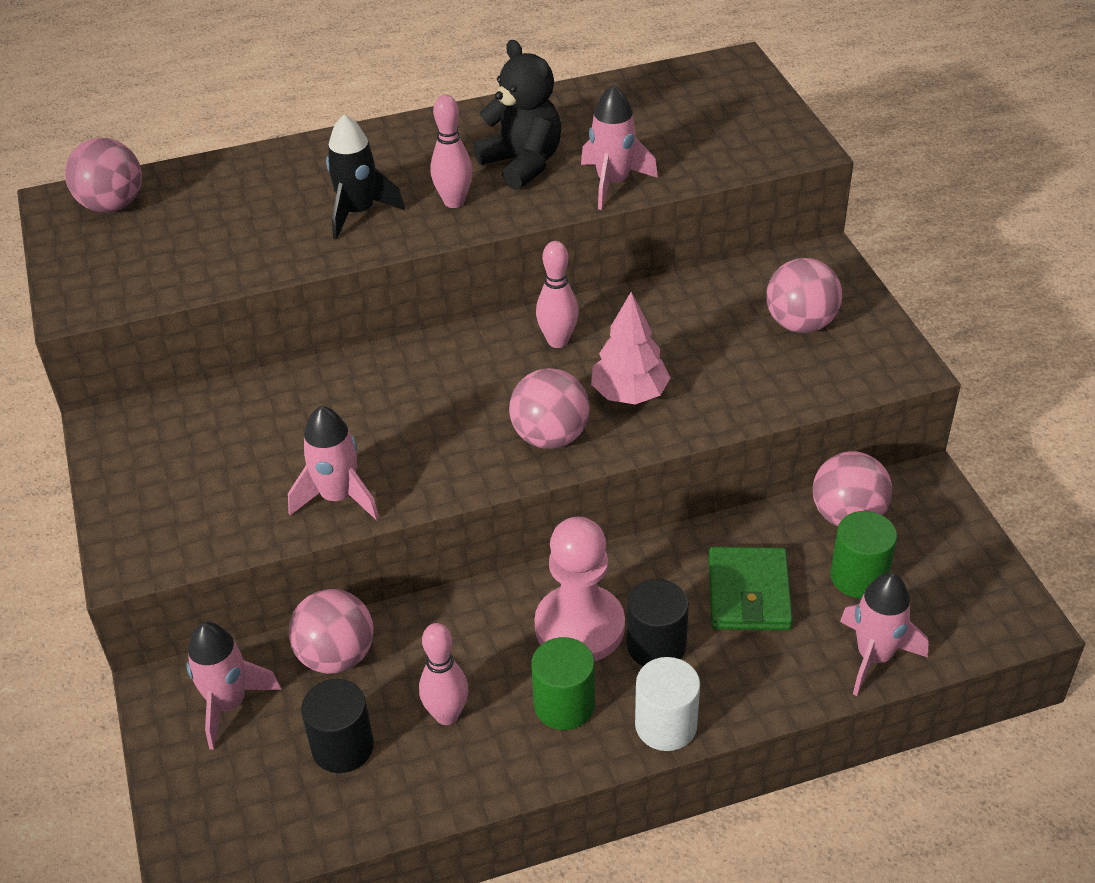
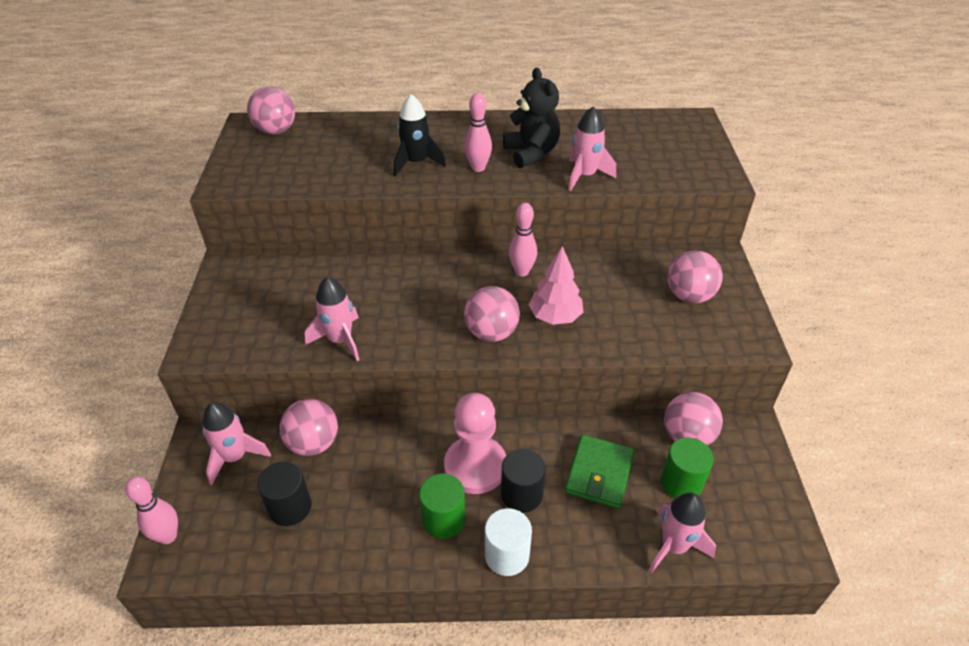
camera: 15 degrees right, 0 degrees up
(447, 715) = (364, 504): pink bowling pin -> pink bowling pin (168, 536)

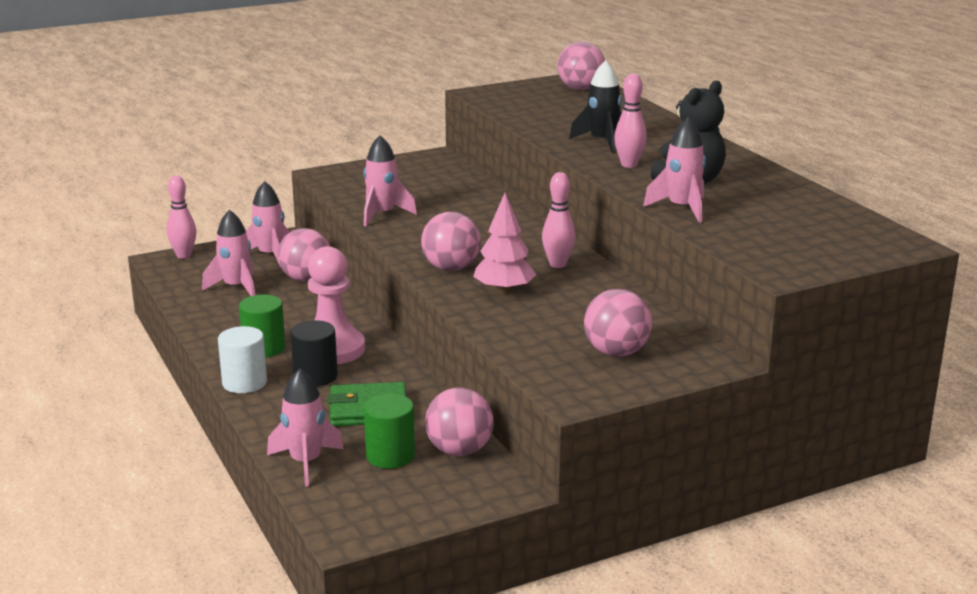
camera: 65 degrees right, 20 degrees down
(290, 507) = (236, 287): black cylinder -> pink rocket

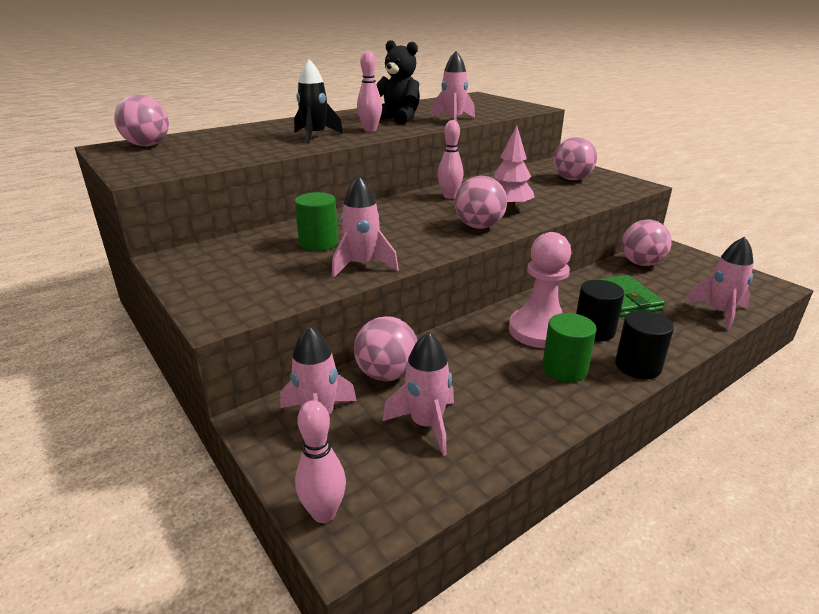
camera: 100 degrees left, 5 degrees up
(244, 383) = (638, 366): white cylinder -> black cylinder
(390, 456) = (673, 284): green cylinder -> green cylinder (318, 243)

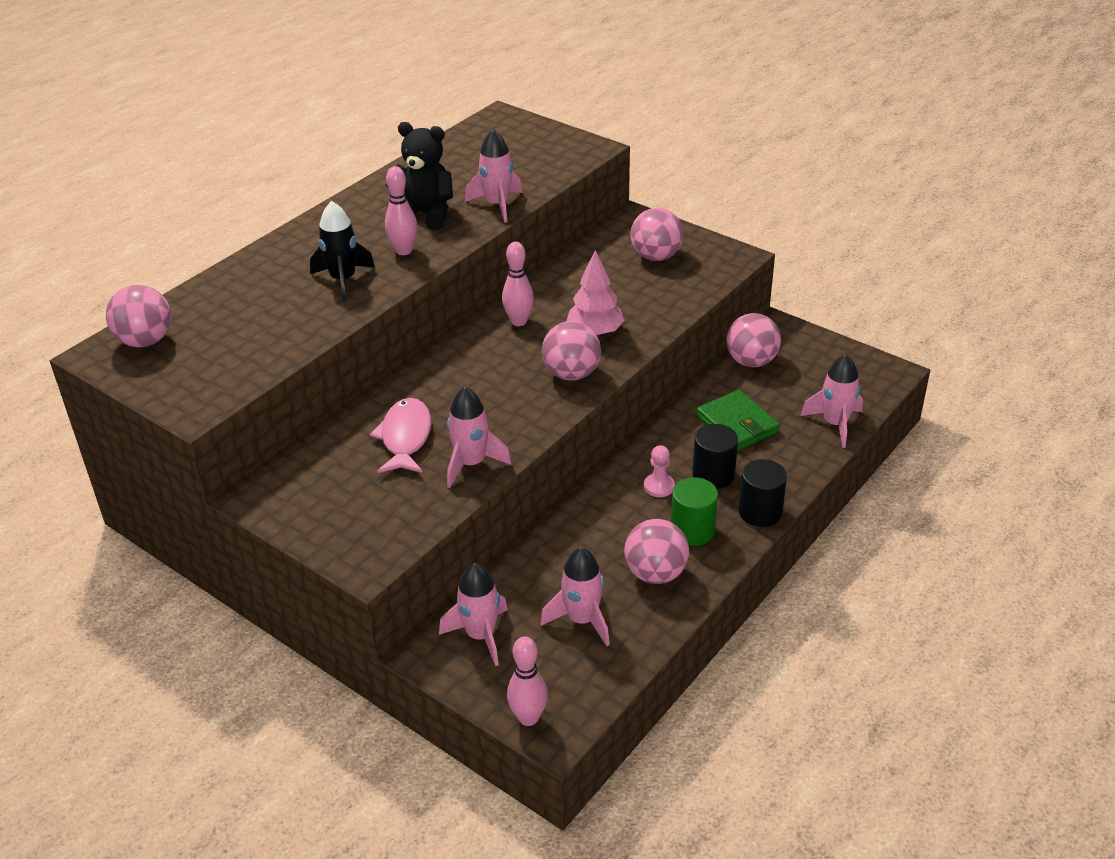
camera: 15 degrees left, 10 degrees up
(318, 243) = (405, 437): green cylinder -> pink fish
(387, 374) = (524, 574): pink ball -> pink ball (655, 573)
(539, 330) = (659, 486): pink pawn -> pink pawn, size x0.47

